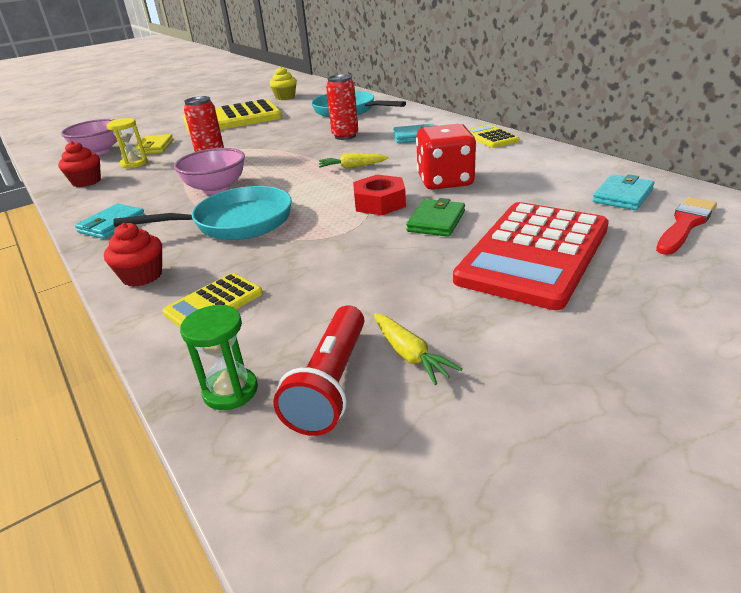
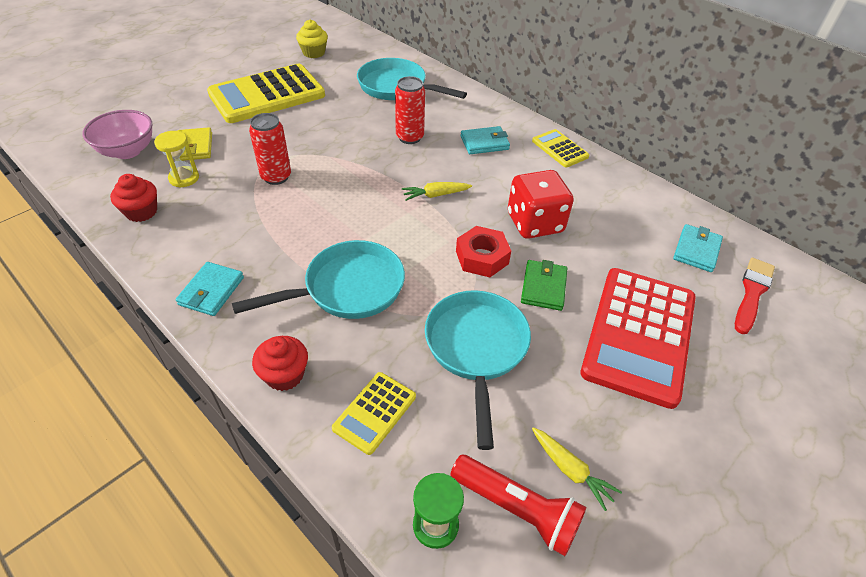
camera: 15 degrees left, 15 degrees up
(216, 188) = (302, 229): pink bowl -> none
(331, 383) = (517, 509): red flashlight -> red flashlight turned 60 degrees counterclockwise
(344, 262) = (476, 349): none -> turquoise pan

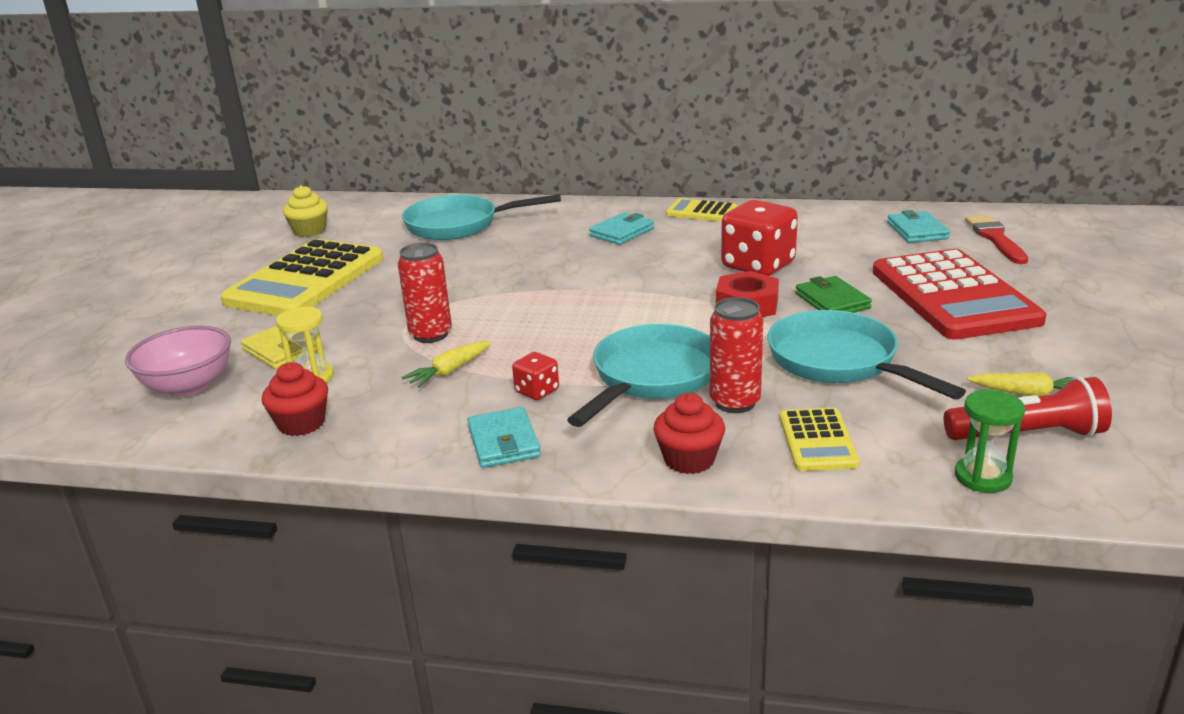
camera: 30 degrees left, 20 degrees down
(274, 260) = (537, 391): none -> red dice
(409, 137) = (536, 255): red can -> red can (735, 402)
(435, 195) = (632, 283): yellow carrot -> yellow carrot (449, 371)

